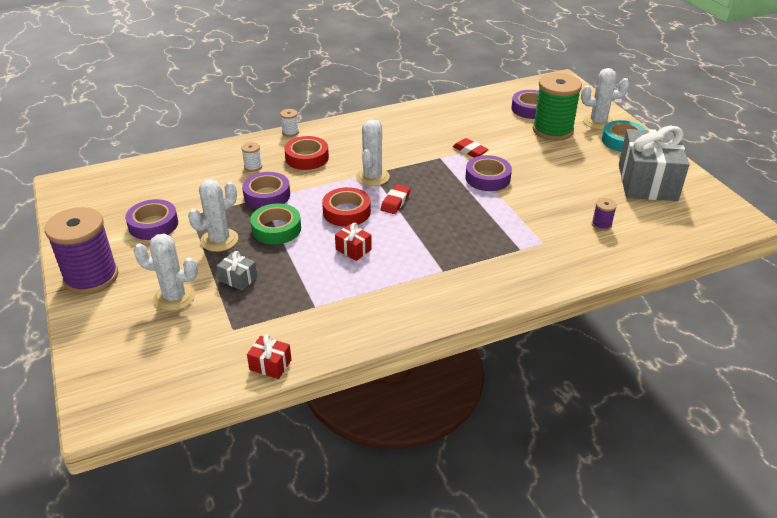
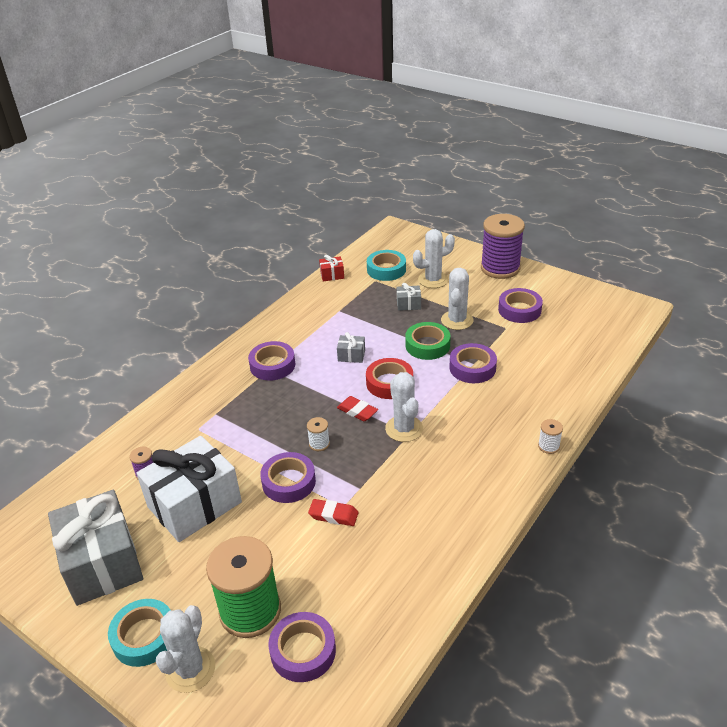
camera: 150 degrees right, 0 degrees up
(201, 339) = (386, 269): none -> turquoise tape
(253, 167) = (523, 388): white spool -> white spool (319, 444)
(307, 158) = (490, 422): red tape -> none
(353, 249) = (351, 355): red gift -> grey gift
(395, 202) = (357, 411): red eraser -> red eraser turned 45 degrees counterclockwise
(436, 273) = (272, 365): none -> purple tape
(567, 190) = (194, 504): none -> white gift
(598, 122) = (190, 669): white cactus -> white cactus turned 45 degrees counterclockwise

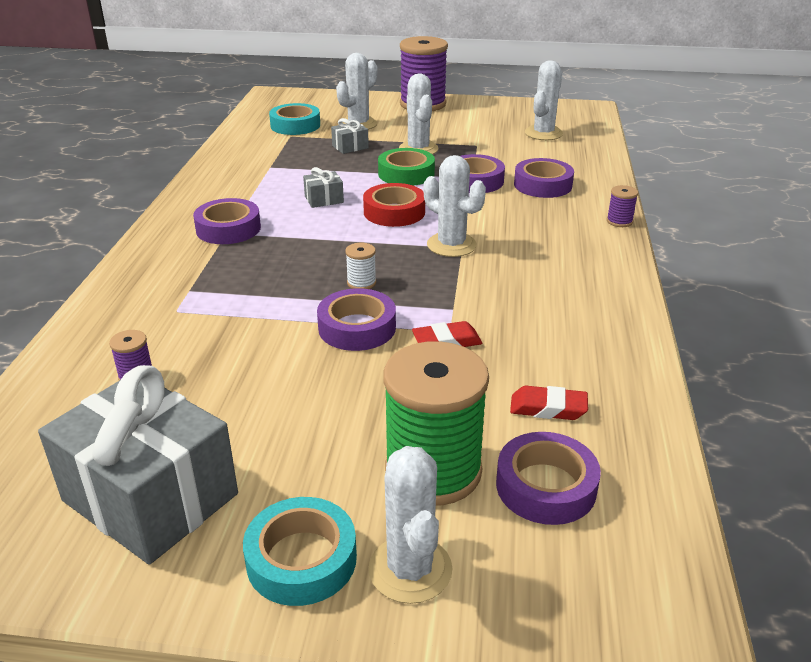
camera: 30 degrees left, 5 degrees down
(194, 504) = (243, 387): white gift -> none
(332, 275) = (232, 140): red gift -> none
(357, 411) = (380, 244): red eraser -> red eraser (548, 408)
(519, 310) = (476, 130): purple tape -> purple tape (543, 185)
(548, 446) = (619, 221): white spool -> purple spool
(571, 329) = (543, 133): none -> white cactus

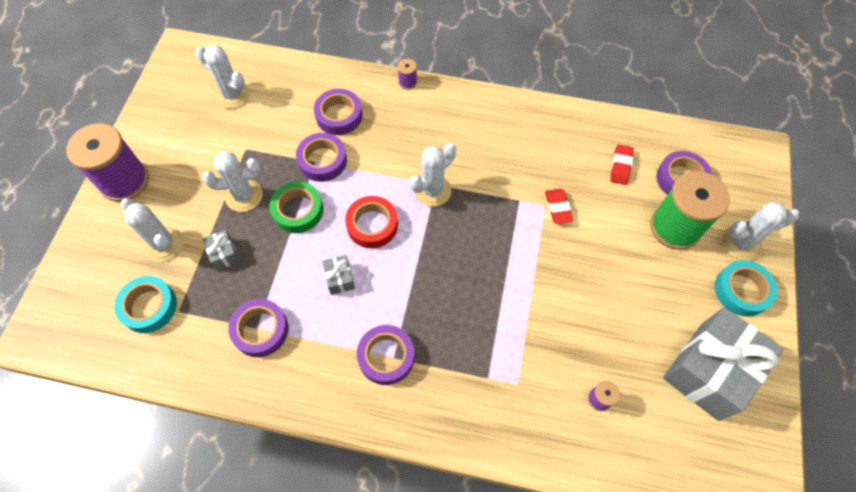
camera: 85 degrees left, 30 degrees up
(357, 327) = (541, 259): purple tape -> purple tape (260, 330)
(361, 283) = (483, 254): white spool -> none

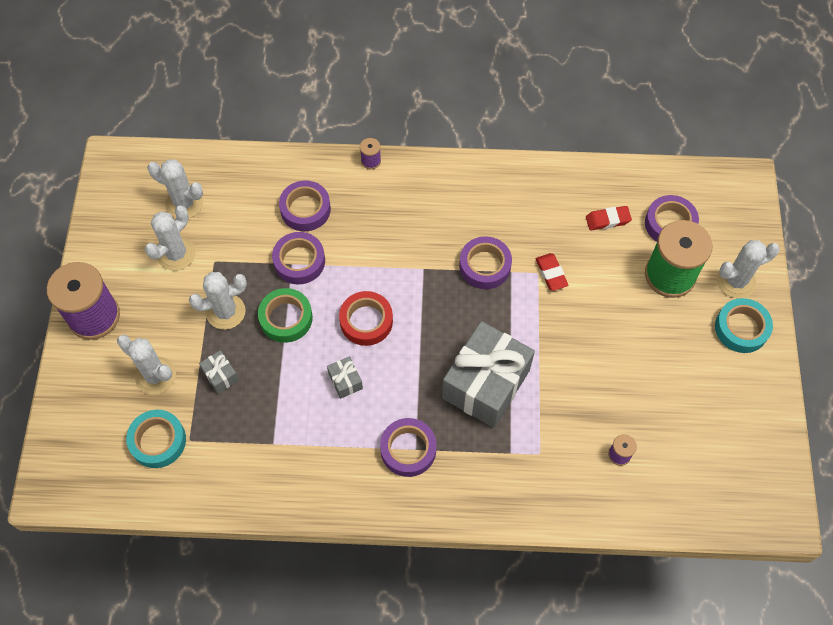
camera: 10 degrees left, 0 degrees up
(260, 330) = (277, 445): purple tape -> purple tape (485, 266)
(432, 191) = (420, 275): white cactus -> white cactus (176, 254)
(620, 166) = (607, 220): red eraser -> red eraser turned 75 degrees clockwise
(709, 370) = (719, 410): grey gift -> grey gift (486, 384)

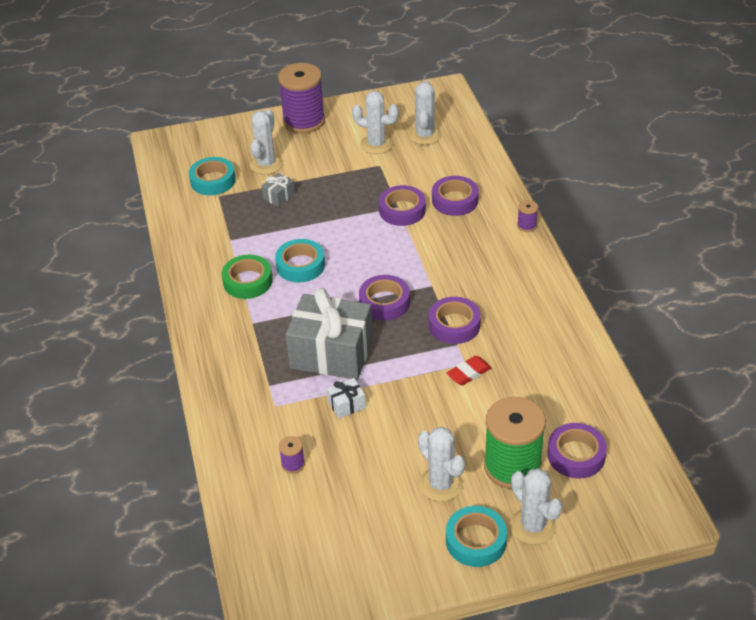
camera: 75 degrees right, 20 degrees down
(225, 312) = (336, 183): white cactus -> white cactus (441, 484)
(286, 318) = (345, 217): green tape -> green tape (247, 281)
(345, 381) = (300, 265): grey gift -> turquoise tape
(366, 321) = (362, 263): red tape -> none
(408, 449) = (250, 318): purple tape -> purple tape (384, 302)
(559, 388) = (346, 405): none -> white gift
(607, 220) = (553, 403): red eraser -> none

